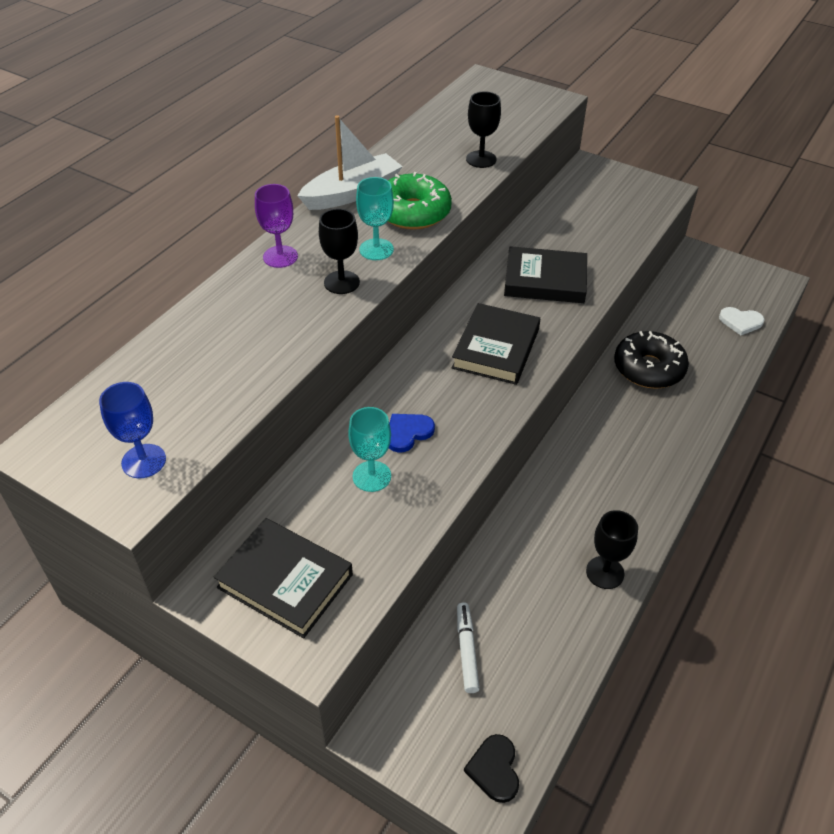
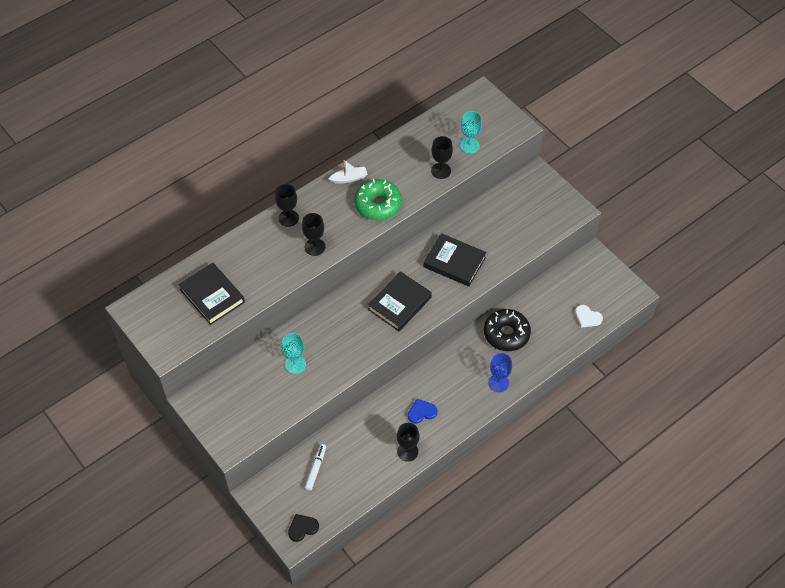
camera: 20 degrees right, 10 degrees up
(144, 461) = (177, 332): blue goblet -> blue goblet (498, 383)
(280, 257) = (288, 218): purple goblet -> black goblet
(285, 581) = (231, 408): black book -> black book (212, 296)
(352, 193) = (349, 178): white boat -> white boat, size x0.56
(376, 249) = (344, 228): turquoise goblet -> turquoise goblet (469, 145)
(408, 433) = (325, 344): blue heart -> blue heart (421, 412)
(494, 769) = (302, 528): black heart -> black heart turned 45 degrees clockwise

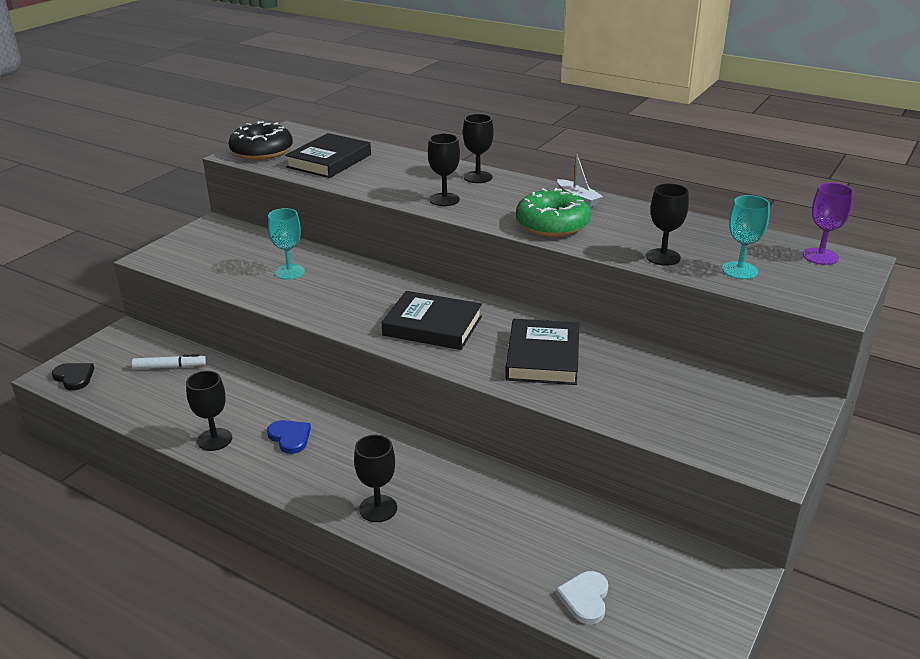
camera: 70 degrees right, 25 degrees down
(470, 105) = (820, 256): none -> purple goblet
(498, 383) = (378, 508): blue goblet -> black goblet
(506, 334) = (483, 496): black donut -> black donut (262, 151)

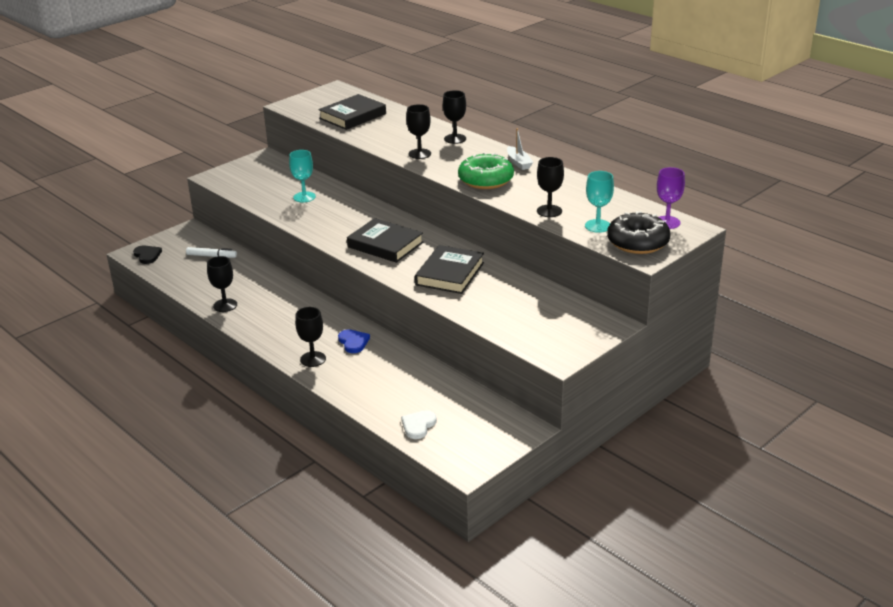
camera: 15 degrees right, 0 degrees up
(262, 151) = (307, 104): black donut -> black donut (638, 242)
(290, 437) = (274, 310): blue heart -> blue heart (353, 342)

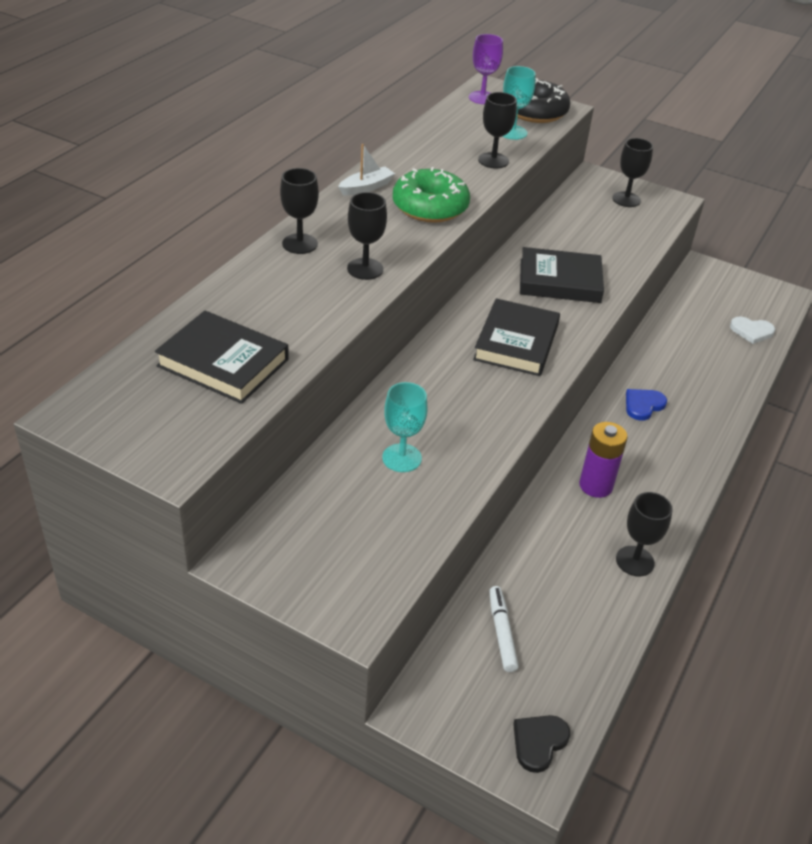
camera: 110 degrees left, 10 degrees up
(290, 305) = (595, 485): none -> purple battery
(313, 359) = (698, 433): black goblet -> black goblet (626, 199)

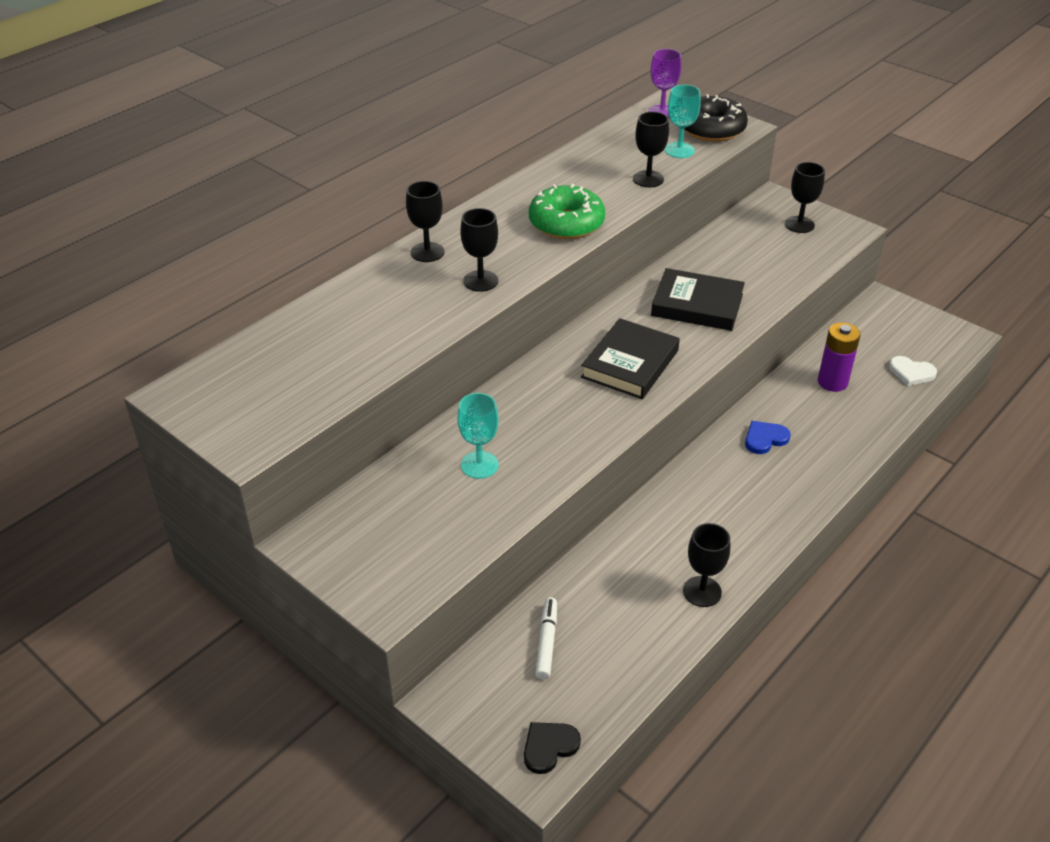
camera: 15 degrees right, 0 degrees up
(223, 363) = (319, 360): black book -> none
(366, 187) = (510, 200): white boat -> none
(595, 485) = (687, 513): purple battery -> purple battery (832, 382)

